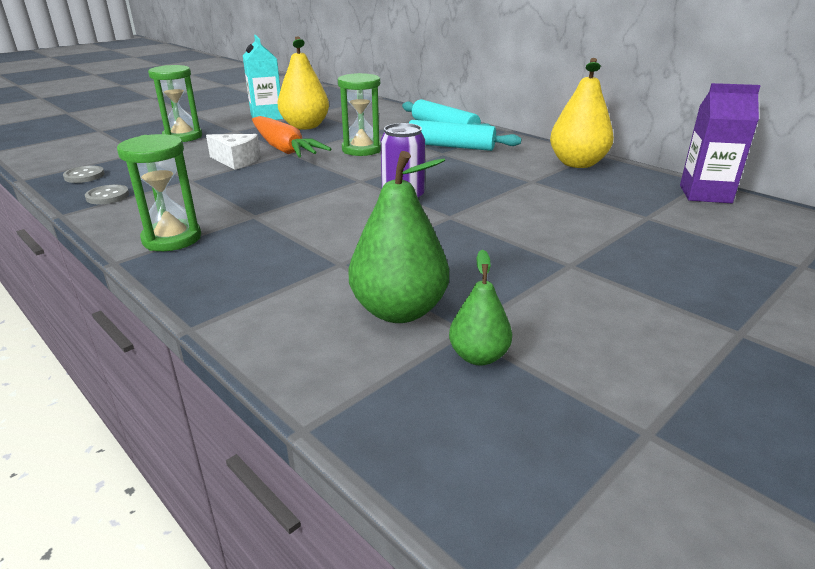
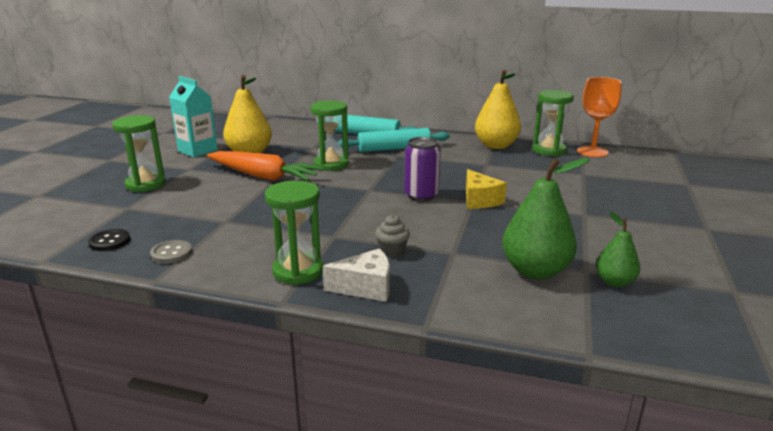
camera: 30 degrees left, 5 degrees down
(84, 176) = (110, 241): grey button -> black button
(236, 160) = (239, 195): white cheese -> white cheese (366, 287)
(283, 244) = (392, 251): none -> grey cupcake
(460, 217) = (479, 200): none -> yellow cheese
(641, 181) = (549, 150): none -> green hourglass
(705, 194) = (592, 152): purple carton -> orange goblet

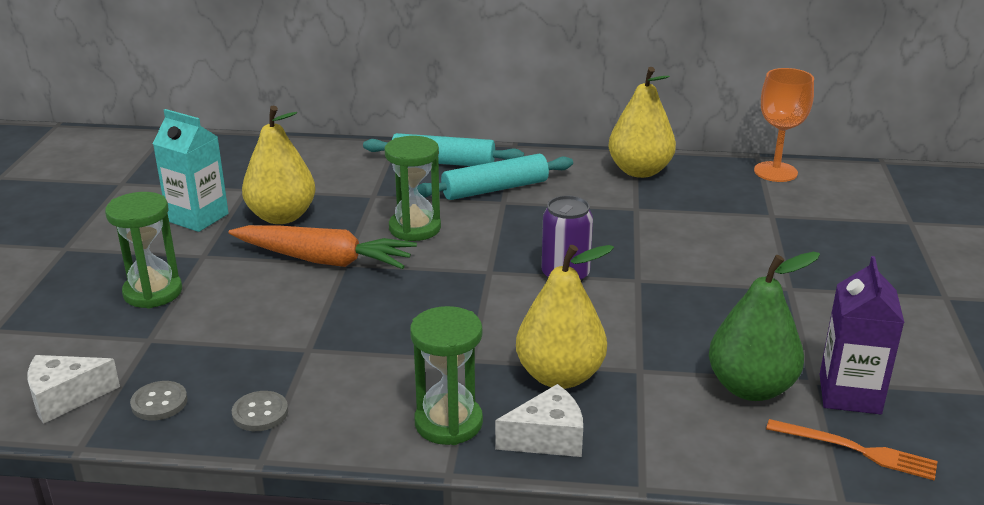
camera: 10 degrees left, 5 degrees up
(53, 234) = (65, 398): none -> white cheese
(110, 241) = (159, 403): black button -> grey button
(392, 251) = (560, 376): grey cupcake -> yellow pear
(479, 200) = (647, 276): yellow cheese -> none
(549, 150) = (715, 174): green hourglass -> none
(611, 319) = (856, 450): none -> orange fork
(614, 282) = (849, 394): green pear -> purple carton

